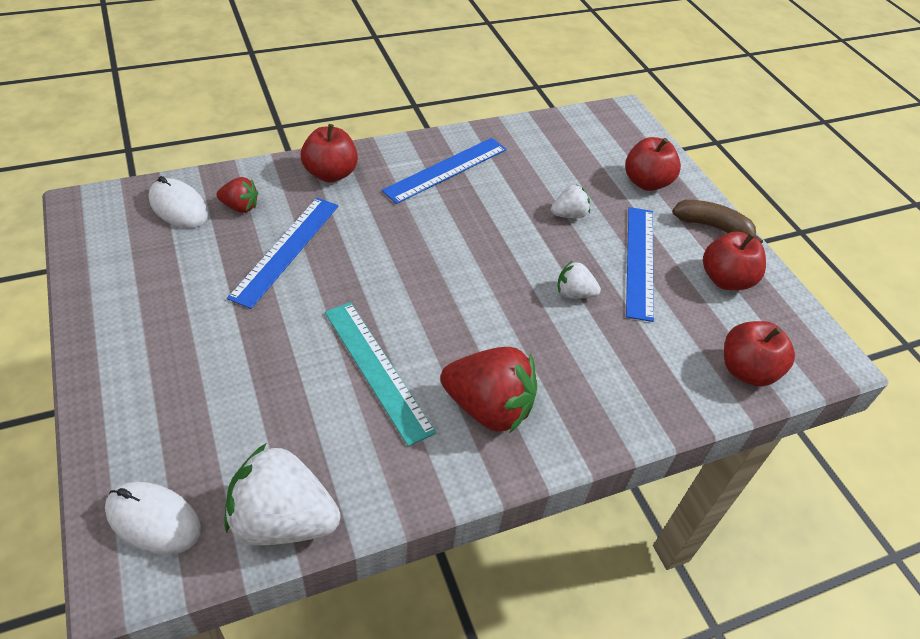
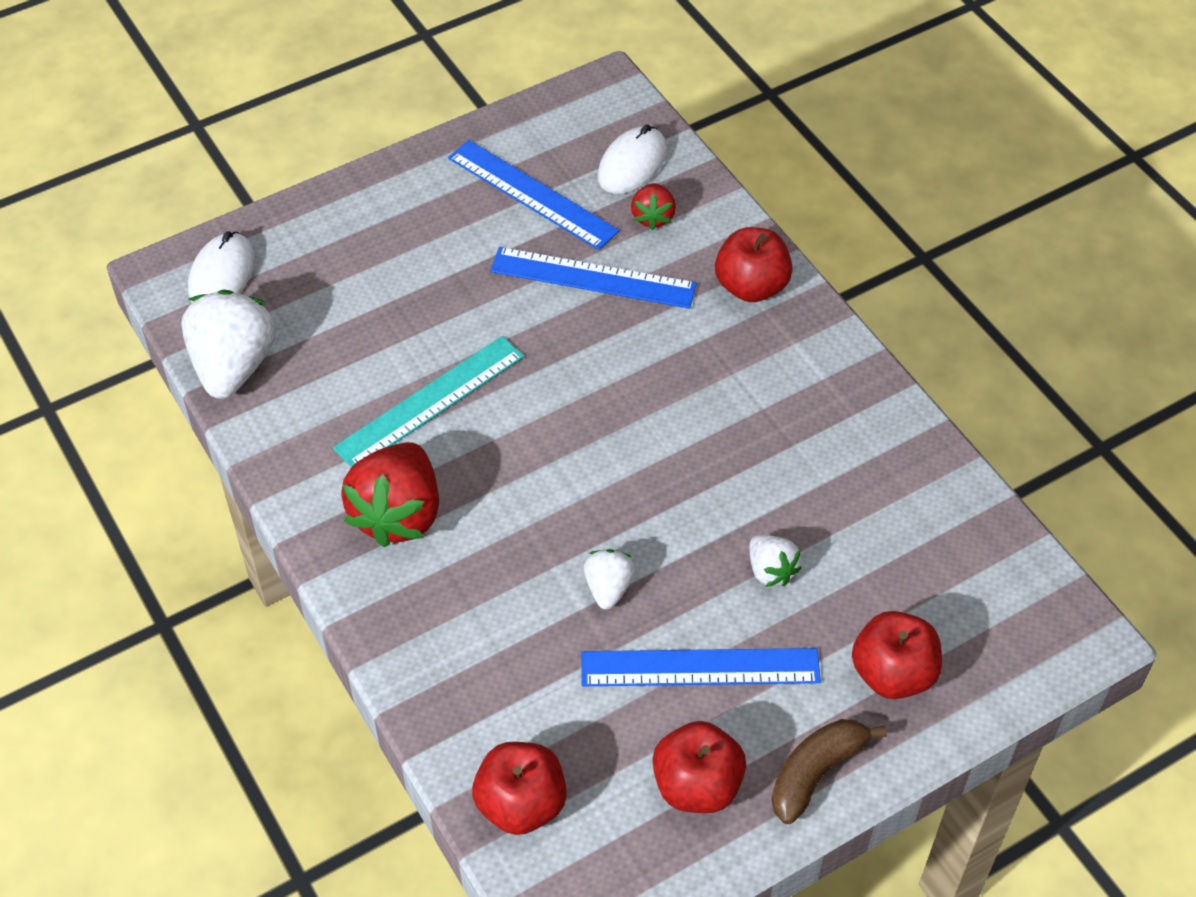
camera: 85 degrees right, 5 degrees up
(446, 170) = (813, 409): blue ruler -> blue ruler (532, 194)
(713, 227) = (816, 772): brown banana -> brown banana turned 150 degrees counterclockwise

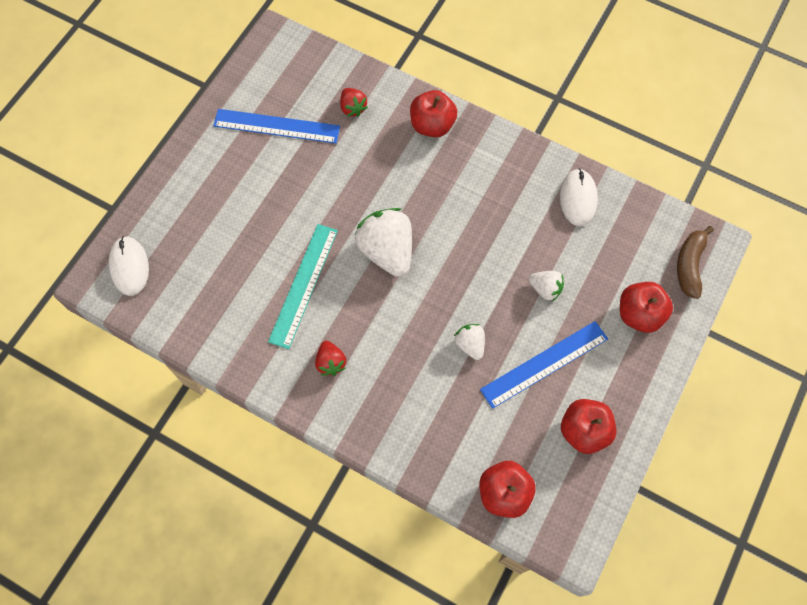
camera: 30 degrees left, 15 degrees up
(233, 366) = (176, 321): white strawberry -> white strawberry (387, 251)
(398, 514) = (330, 362): red strawberry -> red strawberry, size x0.52
(593, 277) = (344, 162): blue ruler -> none
(632, 164) = (320, 80): white mouse -> white mouse (578, 198)
(816, 772) = (636, 390): brown banana -> brown banana (689, 265)

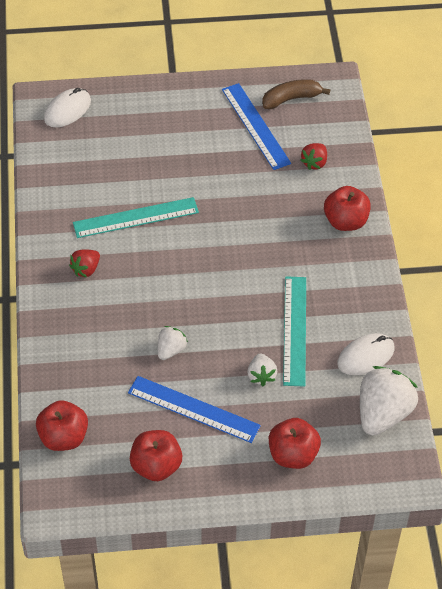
camera: 55 degrees right, 15 degrees down
(387, 251) = (207, 253): white strawberry -> white strawberry (383, 413)
(516, 234) = (294, 330): none -> turquoise ruler
(689, 265) = (371, 470): brown banana -> brown banana (291, 99)

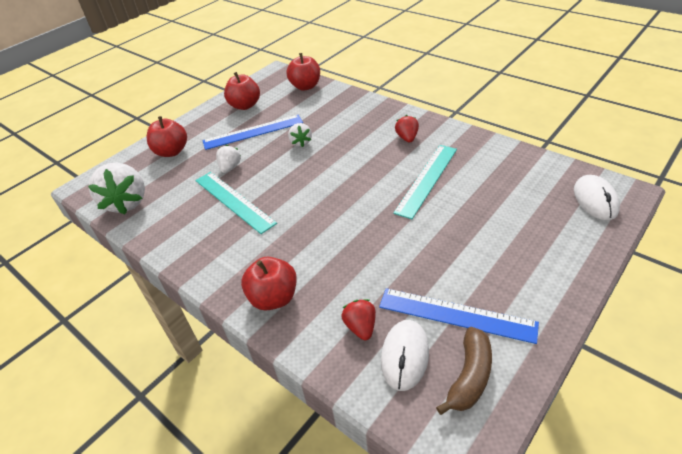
camera: 140 degrees right, 10 degrees down
(261, 376) = (230, 167): white strawberry -> white strawberry turned 60 degrees clockwise
(365, 356) = (166, 222): white mouse -> white mouse (405, 356)

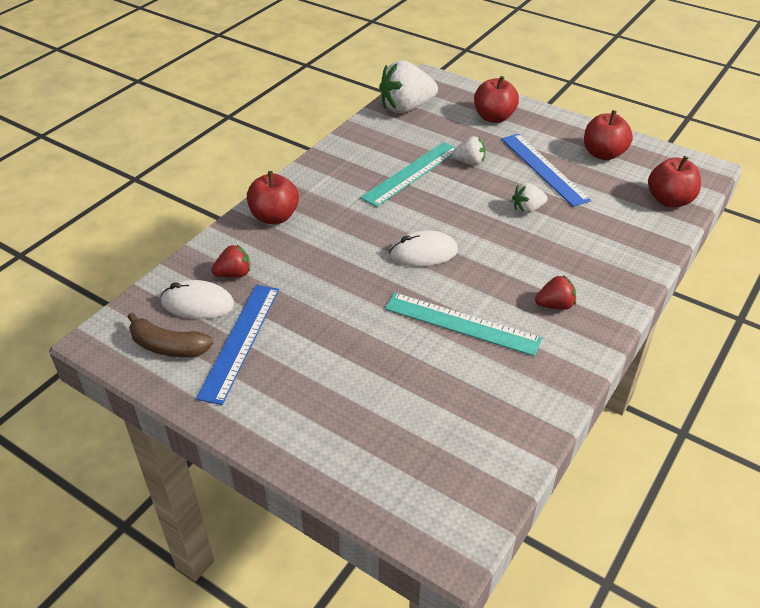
camera: 80 degrees right, 0 degrees up
(595, 200) = (429, 501): white mouse -> white mouse (423, 253)

